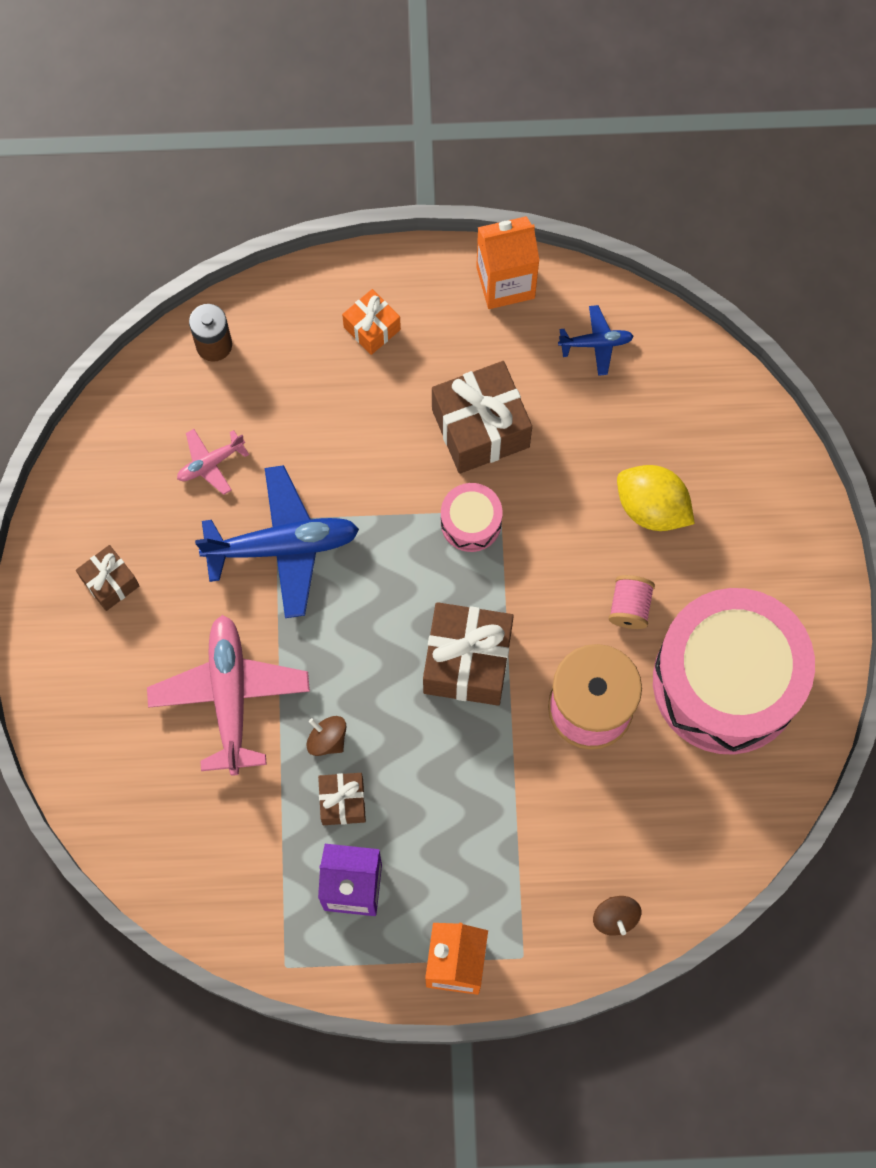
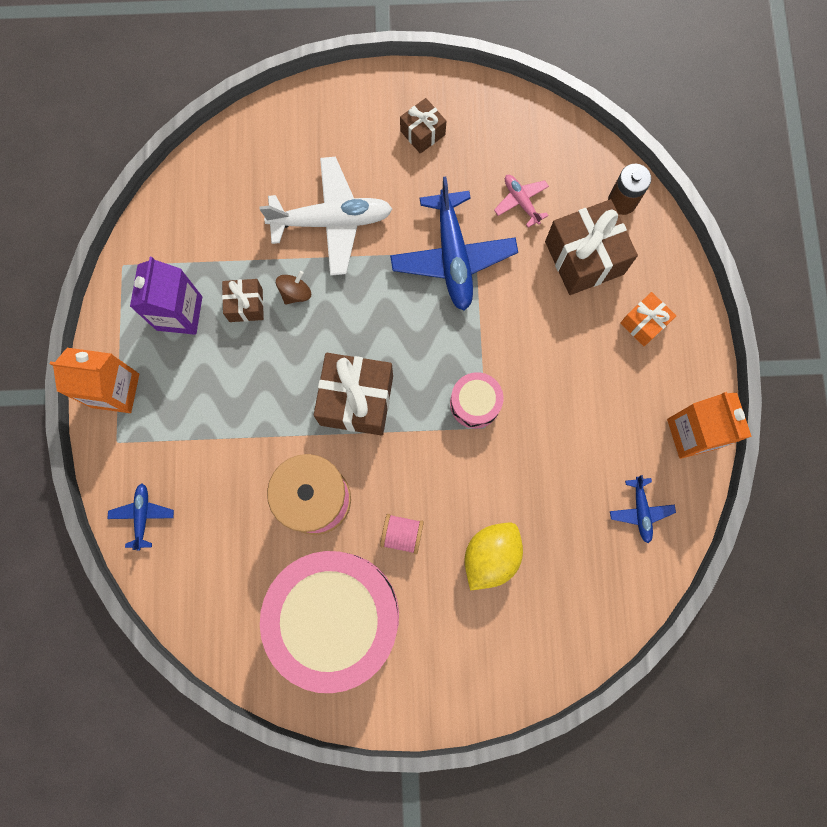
camera: 90 degrees right, 5 degrees up
(230, 696) = (332, 221): pink plane -> white plane
(480, 428) = (558, 412): brown gift -> brown gift (584, 258)
(615, 917) = (143, 516): brown spinning top -> blue plane

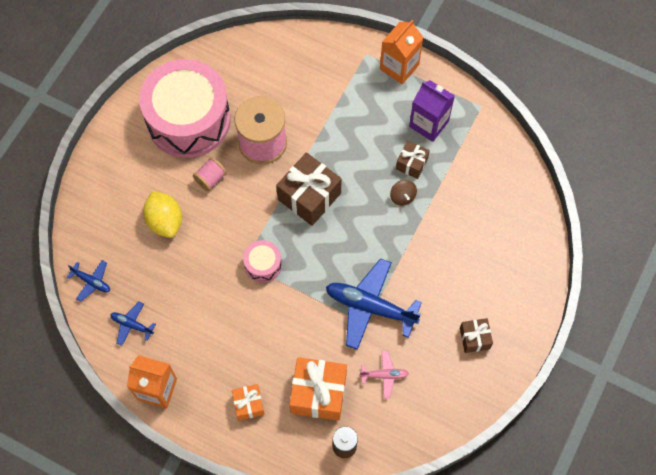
camera: 120 degrees right, 10 degrees down
(143, 516) = (312, 48): blue plane -> blue plane (91, 282)
(332, 221) = (441, 244): white plane -> none
(584, 258) = (318, 393): brown gift -> orange gift

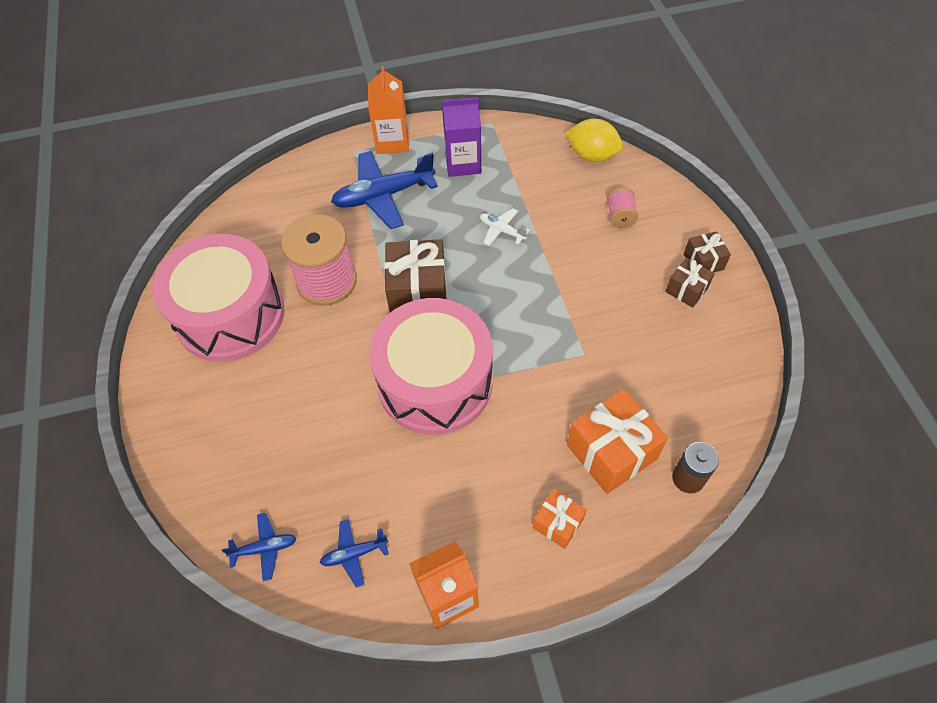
camera: 40 degrees left, 10 degrees down
(165, 221) = (293, 422): yellow lemon -> yellow lemon (592, 155)
(210, 179) = (304, 348): pink spool -> pink spool (620, 217)
(263, 265) = (435, 382): pink drum -> pink drum, size x2.37
(370, 307) = (573, 337): blue plane -> blue plane (383, 196)
(384, 375) = (650, 383): pink plane -> none
(402, 197) = (502, 230): brown spinning top -> white plane
(411, 164) = (481, 201): brown gift -> brown gift (703, 261)

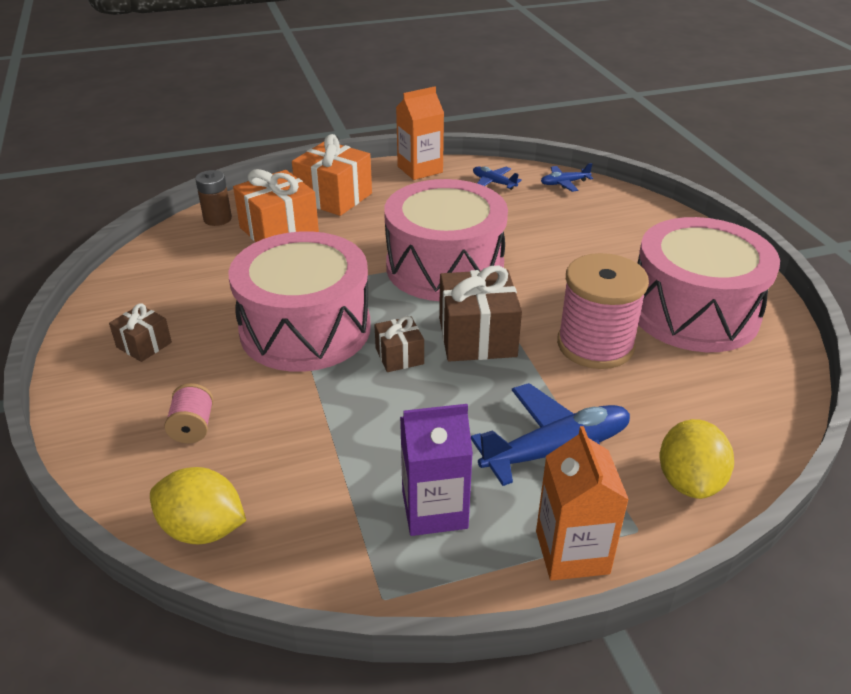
camera: 175 degrees right, 20 degrees down
(311, 176) = (689, 481): none -> yellow lemon
(354, 554) = (494, 182): blue plane -> blue plane turned 120 degrees counterclockwise
(502, 230) = (370, 406): white plane -> none
(558, 304) = (305, 329): none -> pink drum
(558, 523) = (334, 197): orange gift -> orange gift, size x1.82
(703, 261) = (104, 374): brown gift -> brown gift (399, 356)

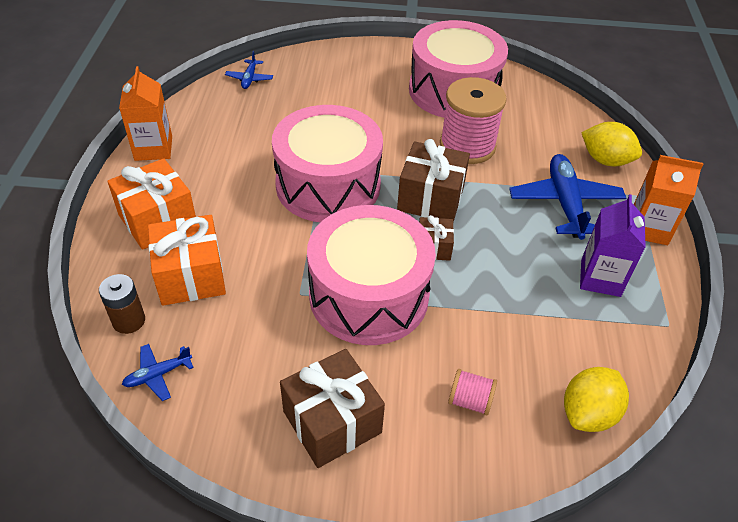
camera: 70 degrees left, 10 degrees up
(144, 345) = (332, 422): brown gift -> brown gift, size x1.82
(494, 182) = (216, 114): blue plane -> blue plane (158, 375)

